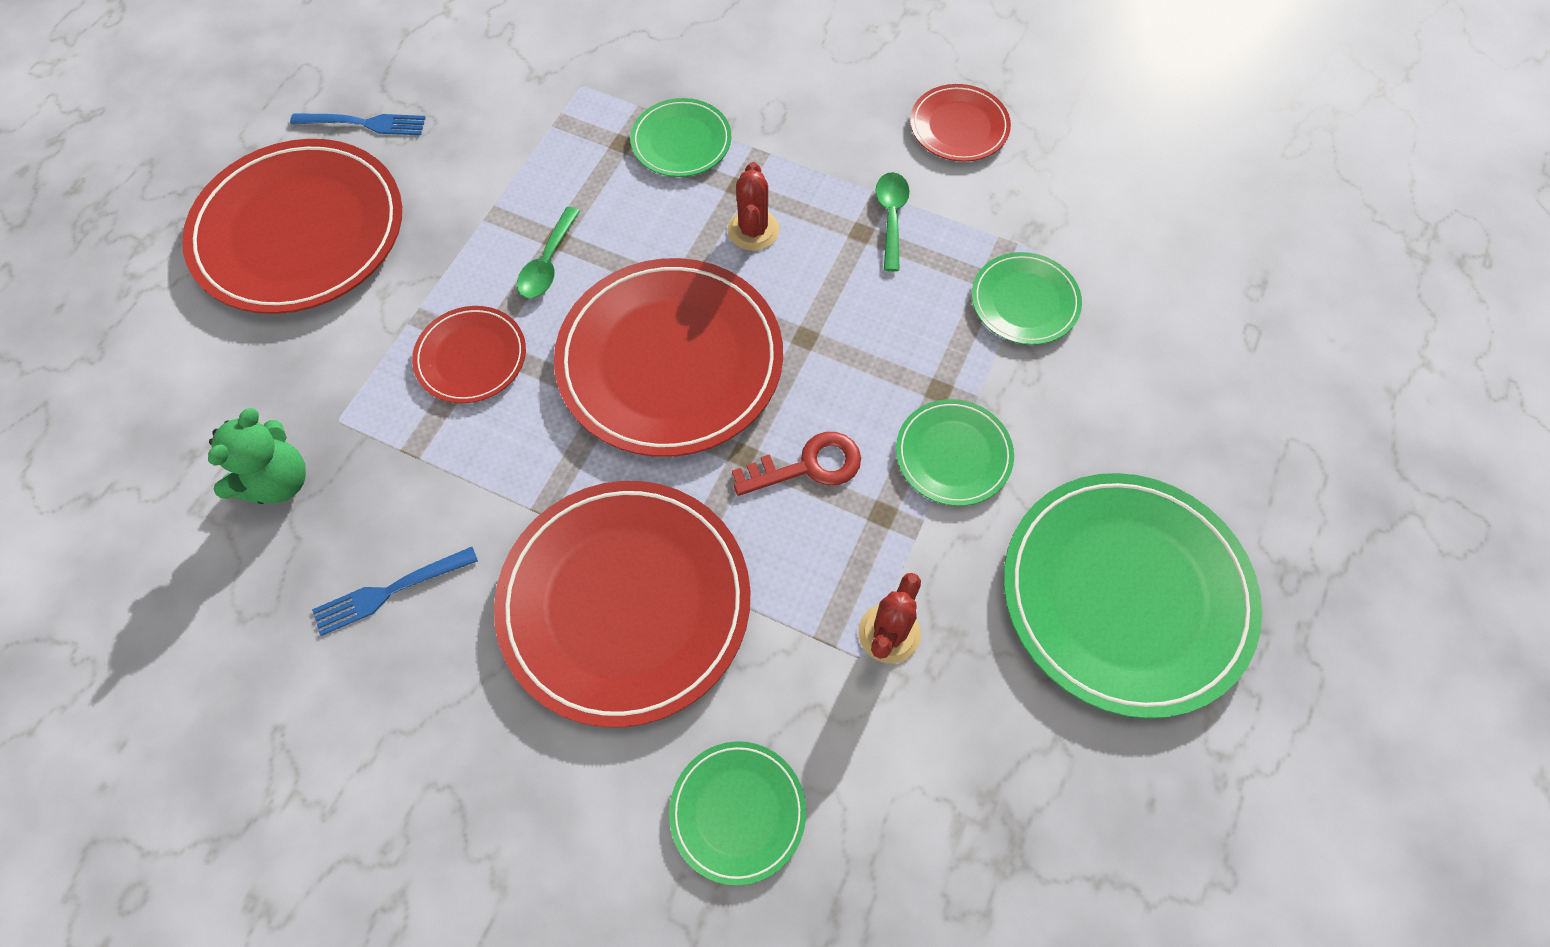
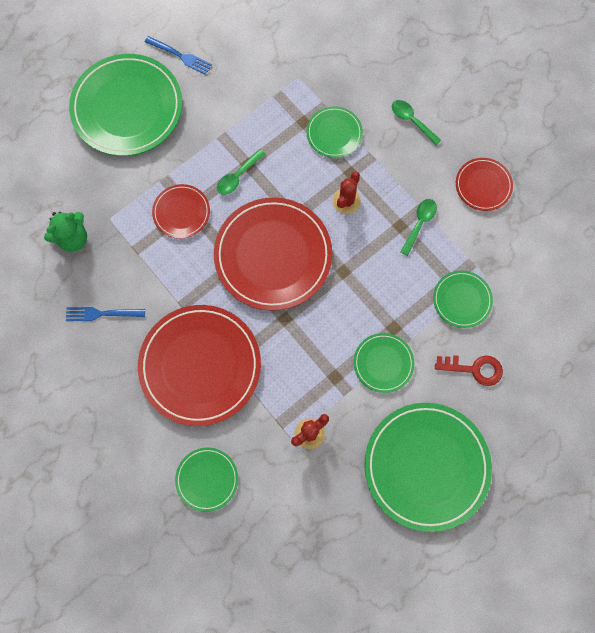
camera: 25 degrees right, 10 degrees up
(299, 232) = (127, 107): red plate -> green plate
(797, 80) = (412, 121): none -> green spoon
(808, 466) = (312, 338): red key -> red key (474, 369)

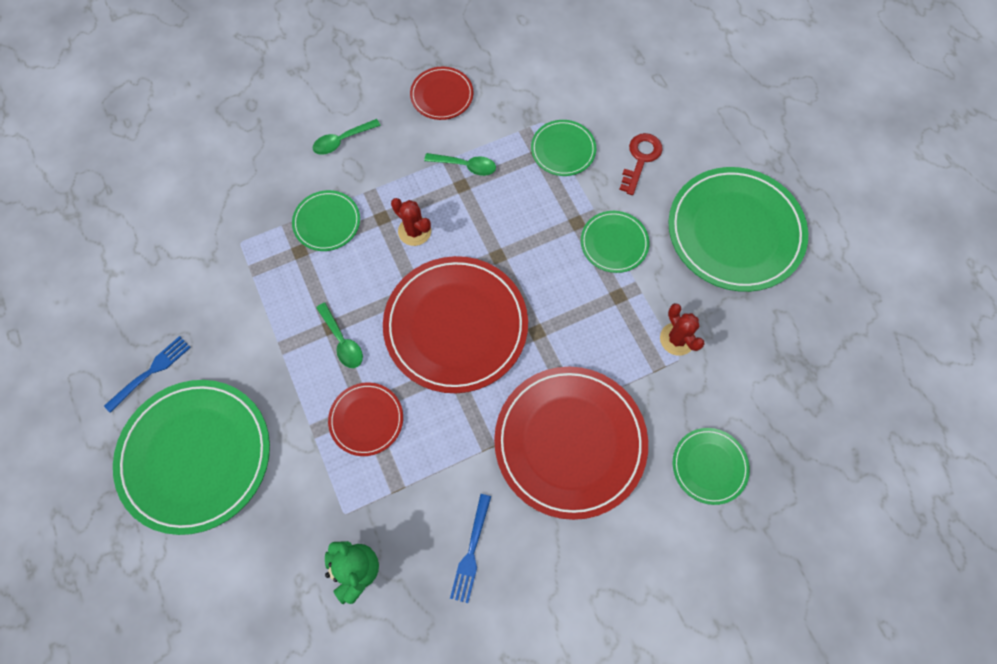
camera: 75 degrees left, 5 degrees down
(419, 224) = (465, 166): green spoon -> green spoon turned 150 degrees clockwise

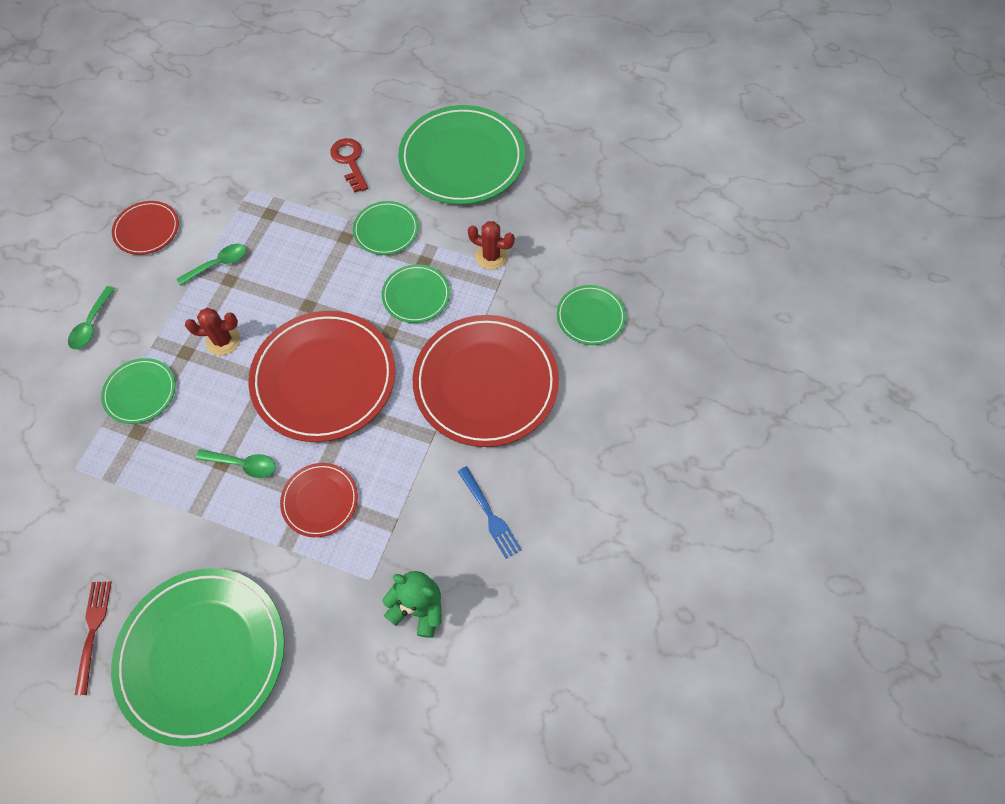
camera: 45 degrees left, 5 degrees down
(151, 372) = (93, 631): blue fork -> red fork
(563, 150) = (285, 197): green plate -> green plate (416, 295)

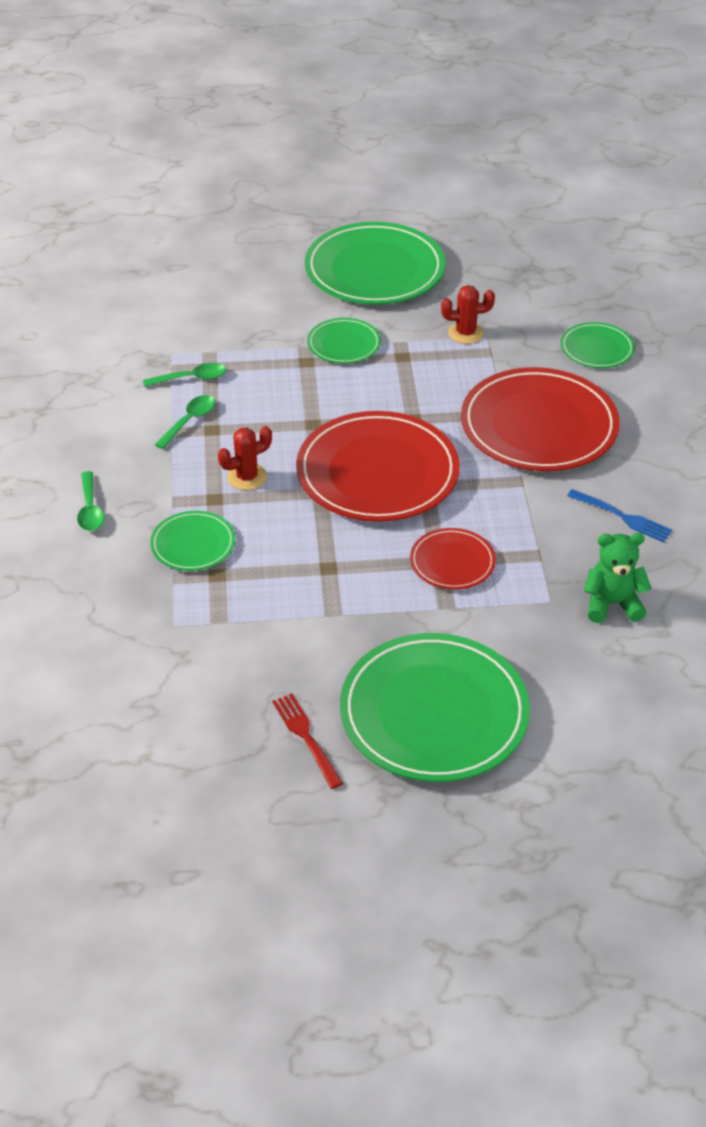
camera: 25 degrees left, 20 degrees down
(147, 230) = (85, 418): red plate -> none
(243, 464) = (351, 562): green spoon -> green spoon (191, 378)
(350, 161) = (260, 303): red key -> none
(416, 295) = (416, 383): green plate -> none

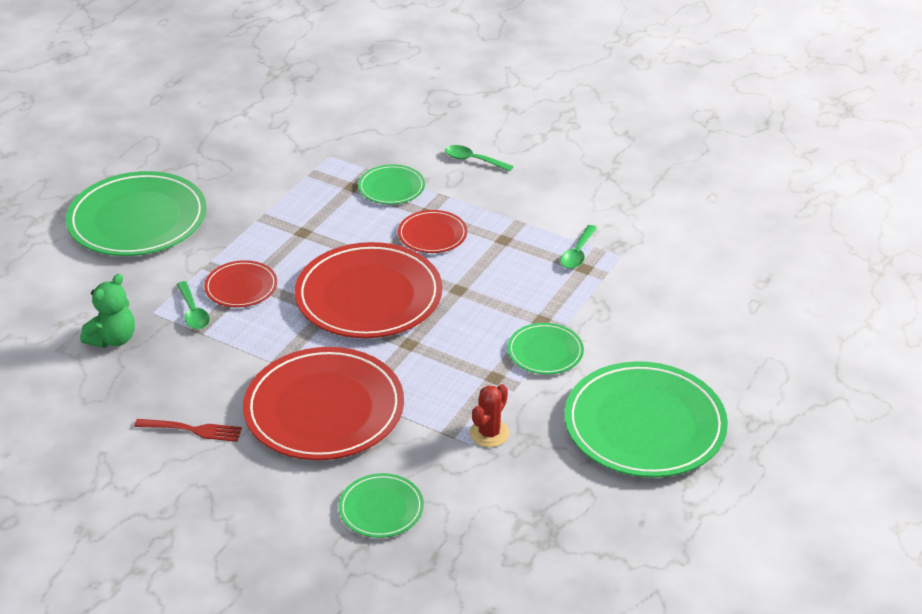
camera: 125 degrees right, 5 degrees down
(189, 421) = (524, 233): green spoon -> green spoon (193, 312)
(247, 477) = (432, 235): red cactus -> red plate
(306, 737) = (184, 168): red fork -> red fork (192, 430)
(622, 517) = (178, 394): blue fork -> none

